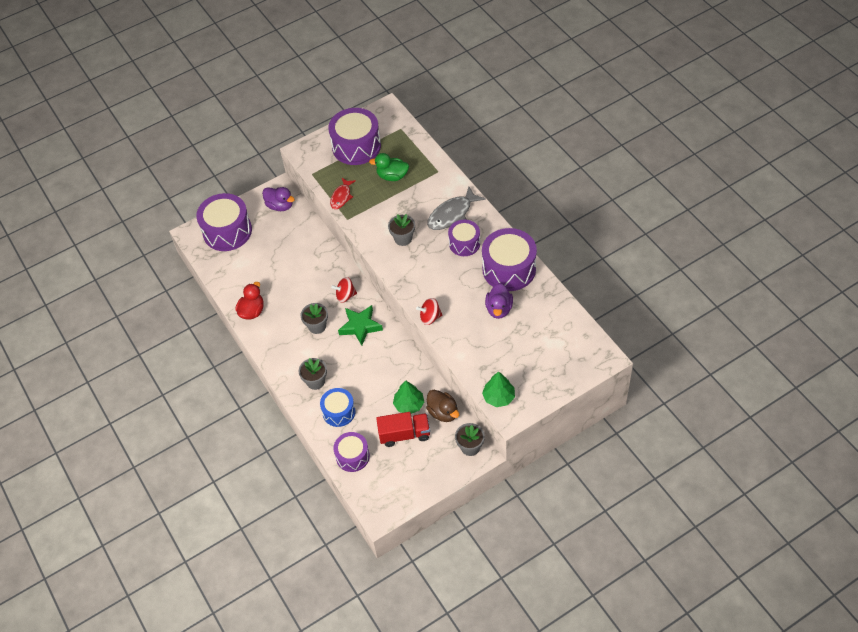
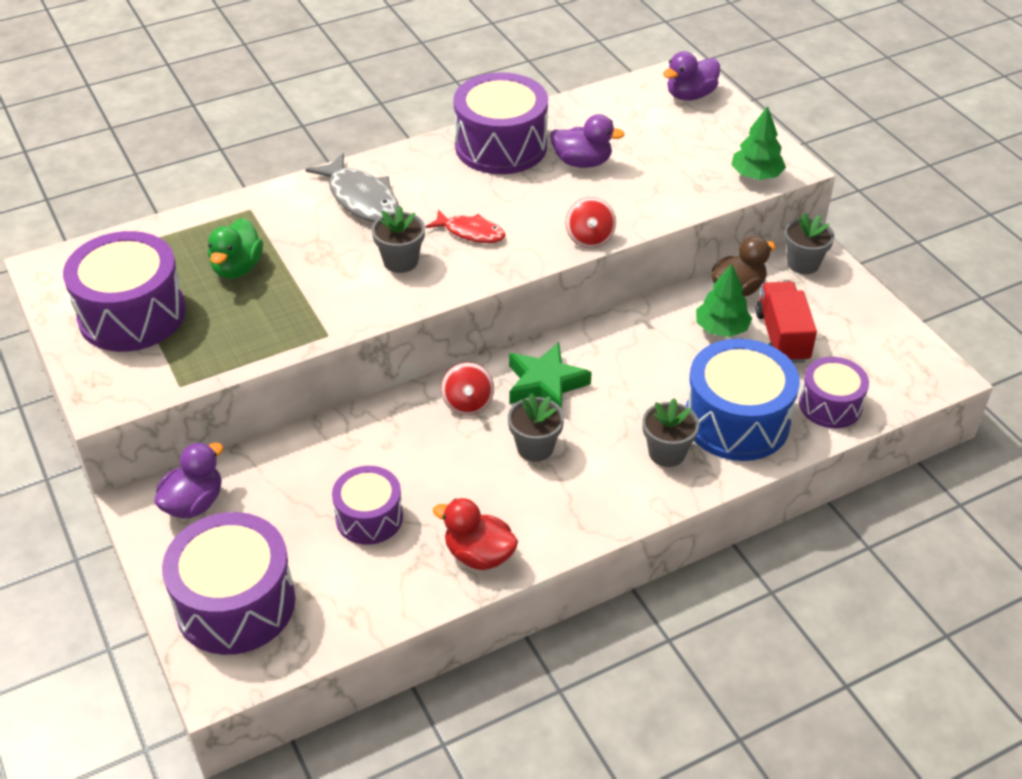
camera: 90 degrees left, 10 degrees down
(339, 412) = (736, 421): blue drum -> blue drum, size x1.67
(341, 197) = (264, 341): red fish -> red fish (470, 232)
(464, 243) = (433, 189): purple drum -> purple drum (369, 517)
(579, 361) = (690, 95): none -> purple duck

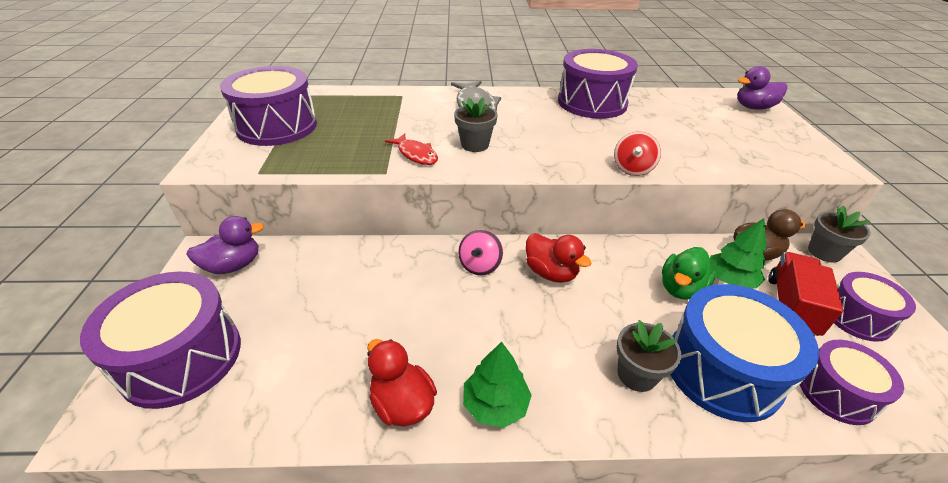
camera: 25 degrees right, 5 degrees down
(237, 268) = (365, 120): green duck -> green duck (680, 288)
(369, 517) = (340, 327): purple drum -> purple drum (857, 317)
(468, 403) = (480, 265): red spinning top -> pink spinning top
(470, 232) = (538, 142): red fish -> red fish (416, 154)
(535, 447) = (513, 321): grey flower pot -> none
(545, 384) = (551, 273): green star -> red duck
(582, 162) = (649, 124): purple duck -> none
(756, 175) = (802, 165): green tree -> green tree (495, 404)

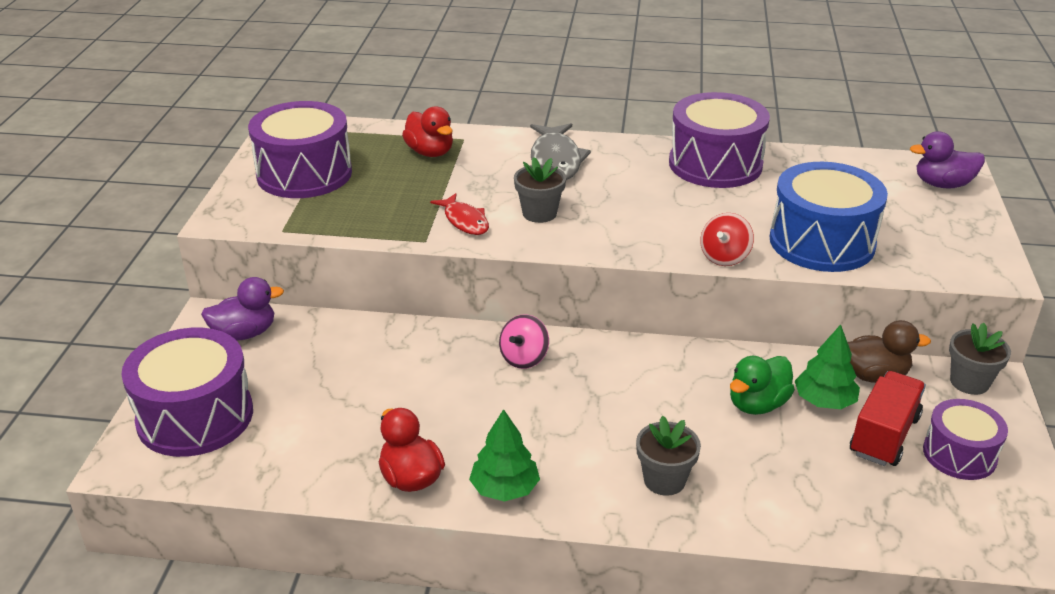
camera: 10 degrees right, 5 degrees down
(551, 273) = (606, 373): red duck -> red duck (430, 152)
(722, 370) = (763, 486): blue drum -> blue drum (822, 242)
(836, 392) = (881, 519): purple drum -> none

